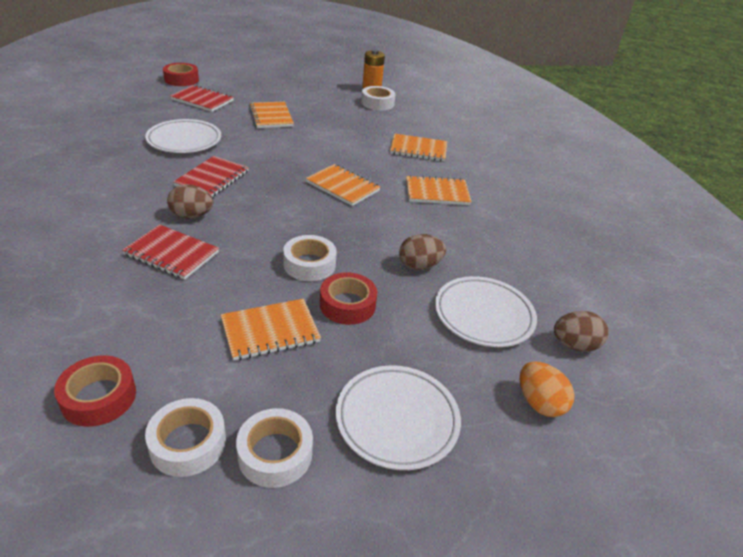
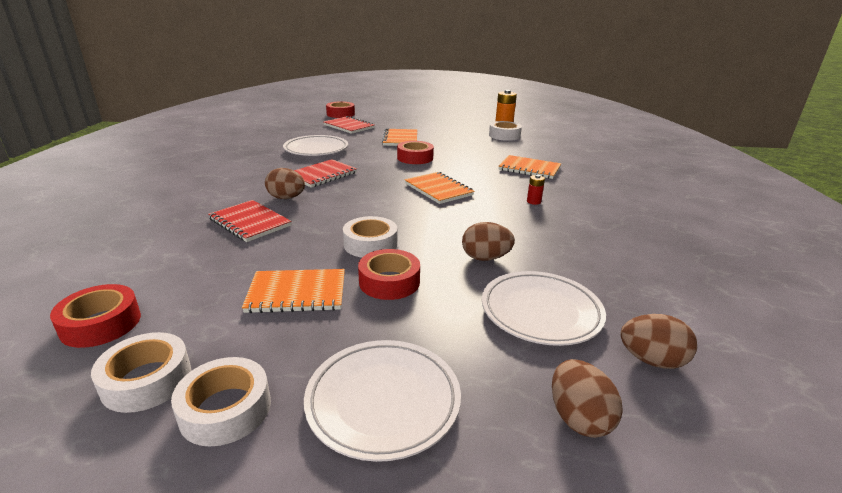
camera: 20 degrees right, 10 degrees down
(299, 144) = (415, 158): none -> red tape
(437, 192) = (533, 201): orange notebook -> red battery
(539, 403) = (578, 418): orange egg -> brown egg

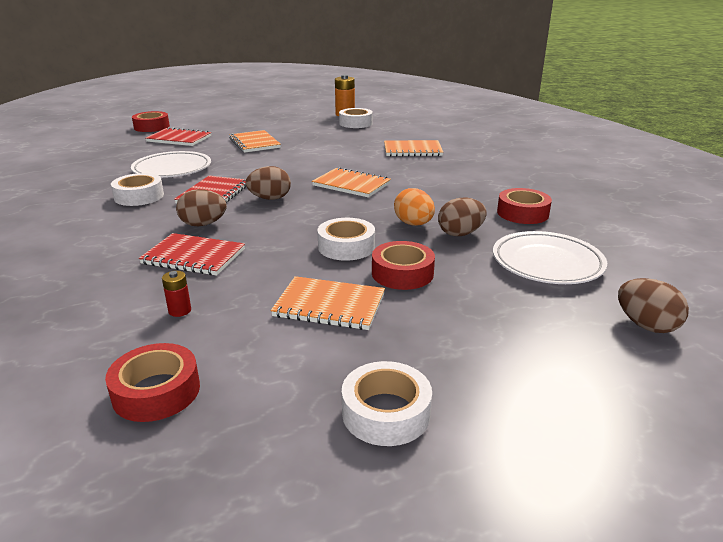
camera: 25 degrees left, 0 degrees up
(147, 380) = (280, 418): white tape -> white tape (139, 196)
(297, 293) = (329, 305): orange notebook -> orange notebook turned 45 degrees clockwise
(383, 401) = (506, 361): white plate -> none
(415, 158) = (293, 159): red tape -> red tape (522, 213)
(452, 238) = (413, 224): none -> orange egg
(533, 201) = (447, 178): red battery -> red battery (180, 311)
(651, 360) = (651, 274): brown egg -> brown egg (270, 198)

